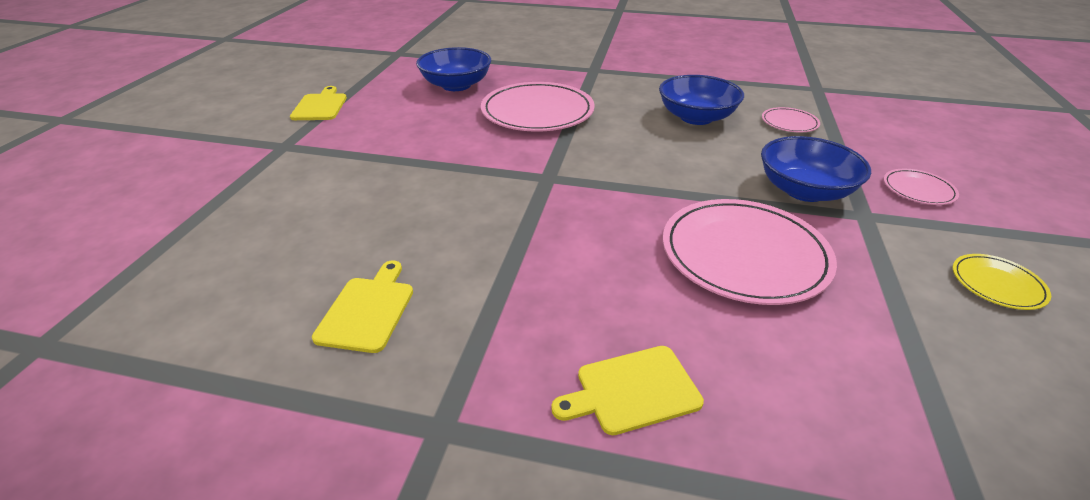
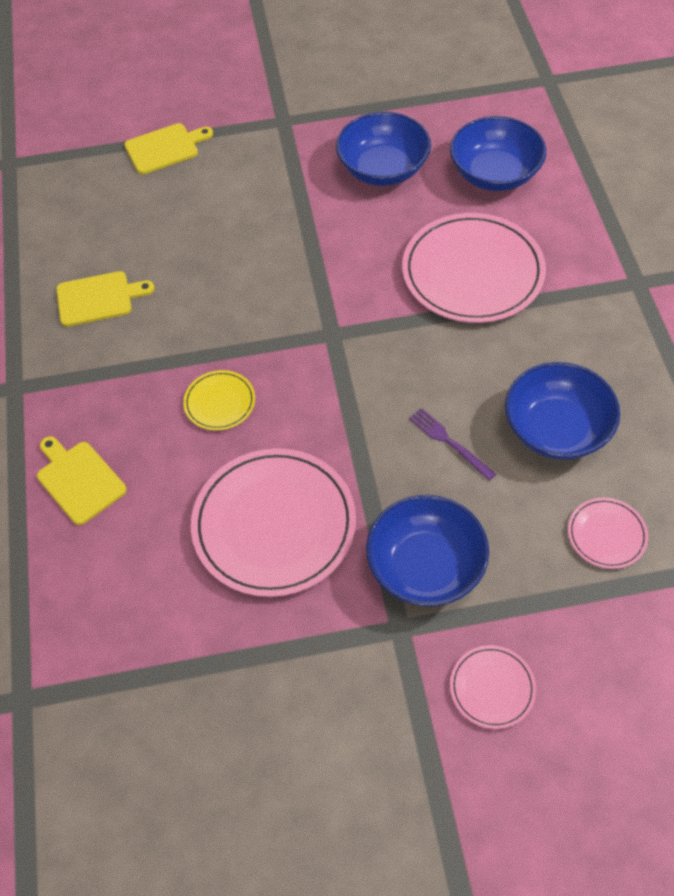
camera: 70 degrees right, 20 degrees up
(320, 106) = (373, 97): yellow cutting board -> yellow cutting board (165, 148)
(399, 119) = (383, 169): none -> blue bowl
(689, 155) = (449, 442): none -> purple fork
(997, 284) = (321, 750): yellow plate -> yellow plate (220, 402)

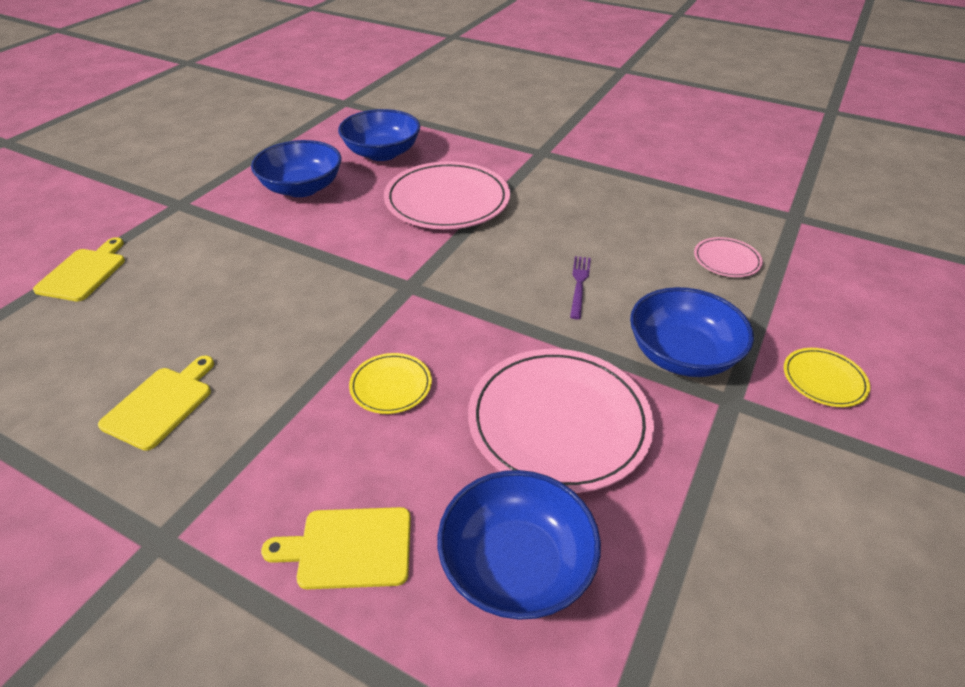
camera: 55 degrees left, 15 degrees down
(449, 442) = (579, 284): purple fork -> purple fork turned 105 degrees clockwise
(492, 688) = (824, 379): pink plate -> yellow plate
(556, 429) = (619, 235): blue bowl -> blue bowl (516, 565)

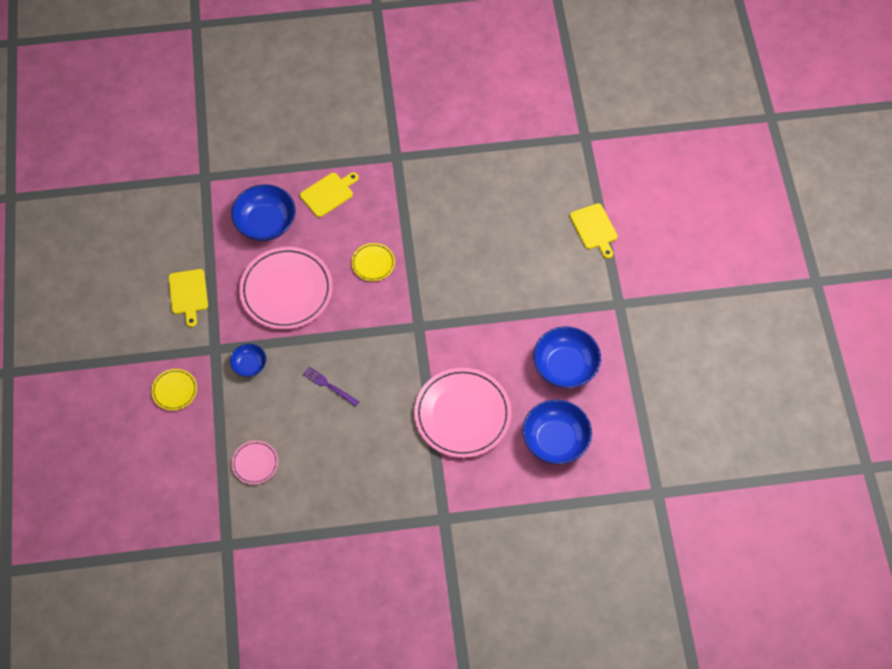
camera: 145 degrees right, 20 degrees up
(161, 404) = (460, 196): yellow cutting board -> yellow cutting board (188, 294)
(579, 284) = (329, 386): purple fork -> purple fork turned 150 degrees clockwise
(682, 355) = (249, 365): blue bowl -> blue bowl, size x0.54

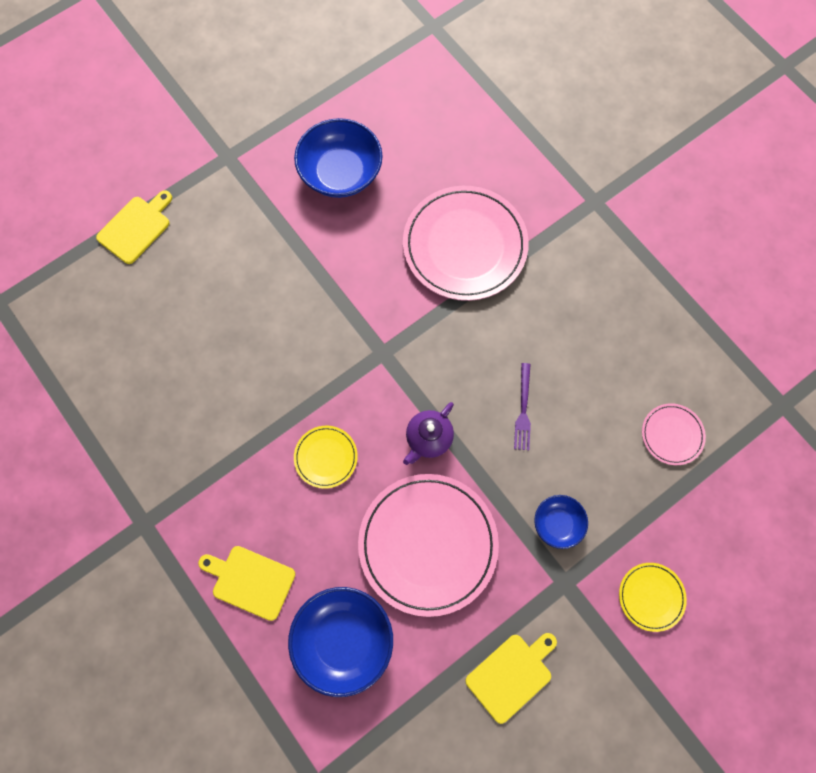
camera: 120 degrees left, 10 degrees up
(347, 323) = (428, 439): none -> purple teapot
(555, 440) = (435, 140): blue bowl -> none

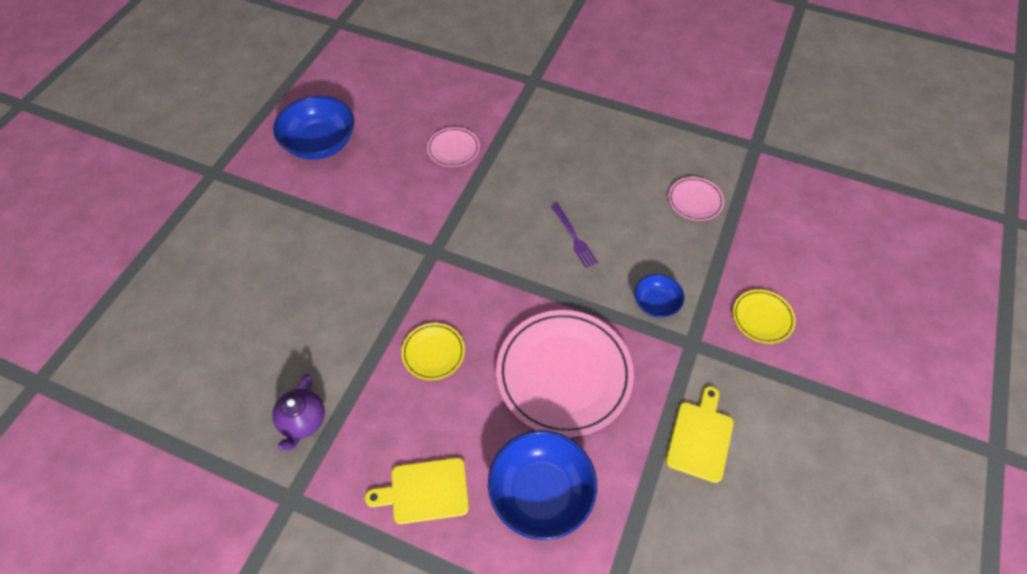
camera: 30 degrees left, 15 degrees down
(136, 228) = (153, 259): yellow cutting board -> none
(428, 439) = (512, 295): purple teapot -> purple teapot (303, 421)
(465, 245) = (453, 149): pink plate -> pink plate, size x0.47

